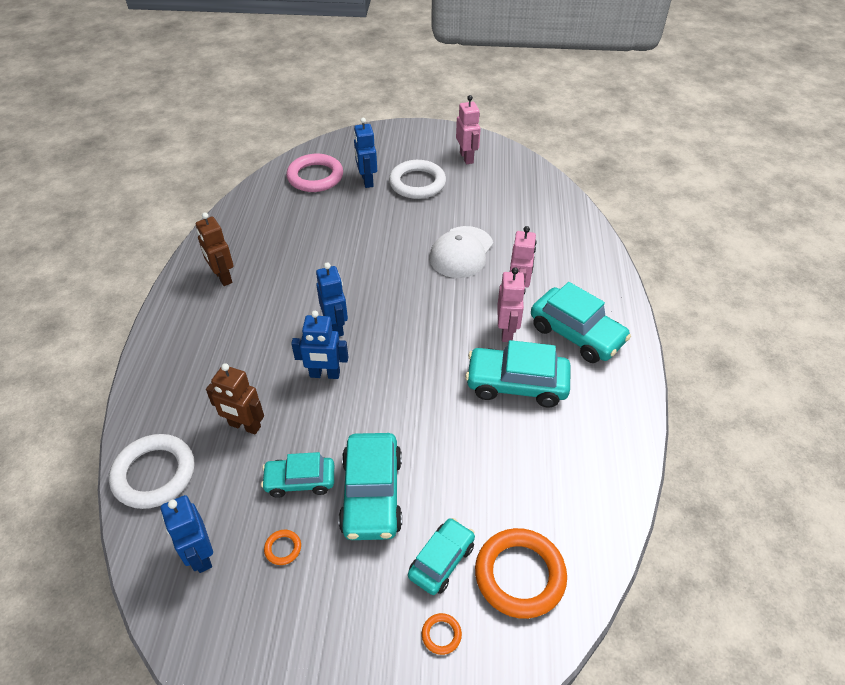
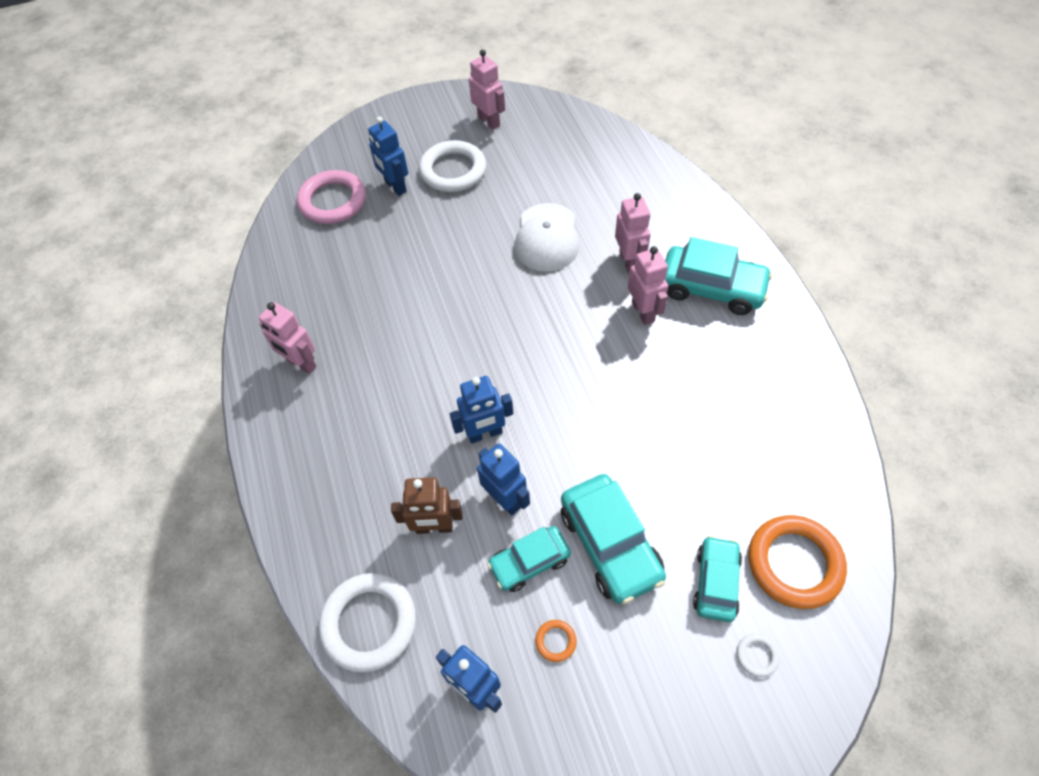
camera: 20 degrees left, 10 degrees up
(222, 277) = (301, 363): brown robot -> pink robot
(336, 327) = (464, 374): blue robot -> blue robot (505, 499)
(441, 635) = (757, 656): orange ring -> white ring
(516, 384) = (684, 366): turquoise car -> none

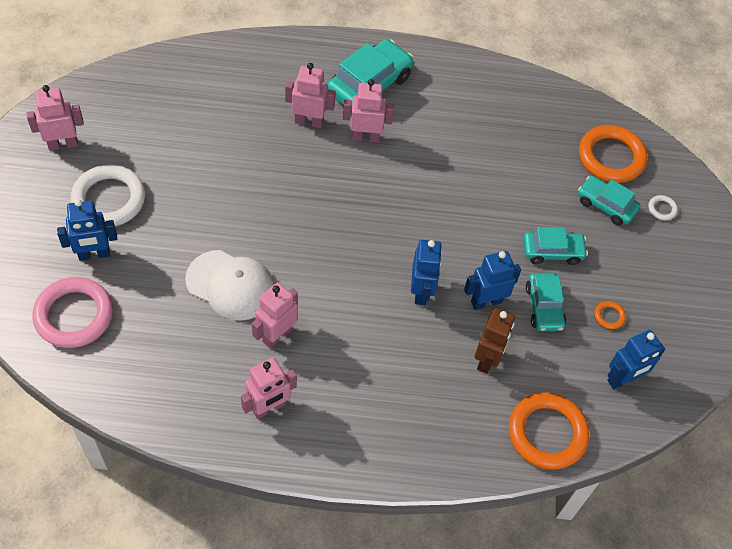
camera: 75 degrees left, 0 degrees up
(369, 623) = (547, 433): white ring -> orange ring
(377, 338) = (277, 335): none -> pink robot
(547, 238) = (245, 164): white cap -> white cap (230, 285)
(610, 544) = (552, 251): turquoise car -> turquoise car, size x0.63

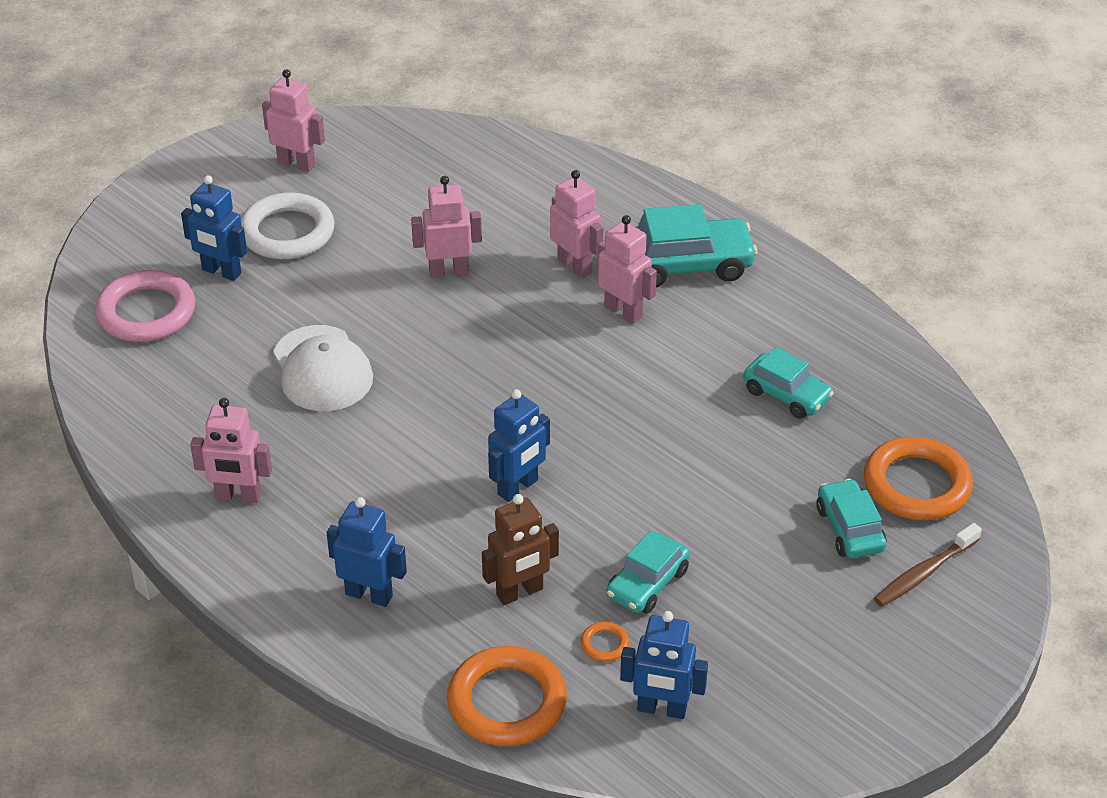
camera: 45 degrees right, 15 degrees down
(277, 335) = (318, 438): pink robot -> pink robot (448, 271)
(486, 301) = (583, 539): blue robot -> blue robot (369, 594)
(552, 251) = (723, 537): turquoise car -> turquoise car (786, 395)
(609, 316) = (719, 639): orange ring -> orange ring (604, 644)
(662, 209) = (924, 573): white ring -> brown toothbrush

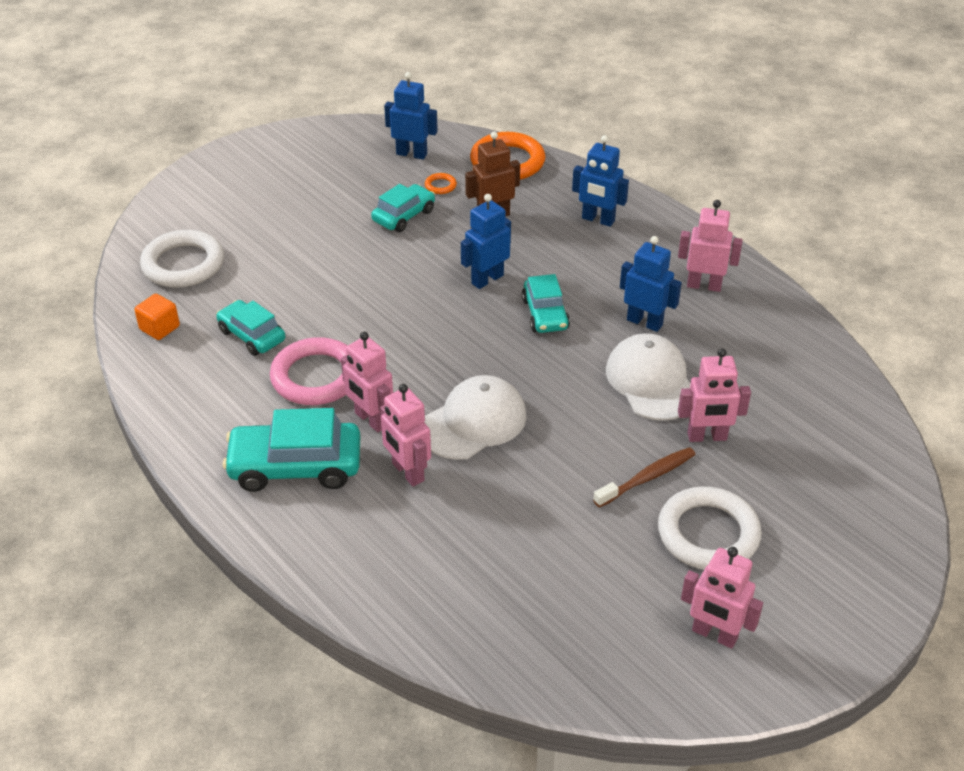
camera: 175 degrees left, 0 degrees up
(146, 312) = (830, 447): pink ring -> pink ring (316, 377)
(221, 272) = (768, 489): blue robot -> blue robot (644, 322)
(448, 271) = (535, 474): pink robot -> pink robot (707, 437)
(515, 315) = (473, 422): none -> white cap
(849, 529) = (248, 239): turquoise car -> turquoise car (545, 314)
(898, 397) = (160, 328): none -> orange cube
(916, 485) = (183, 264): orange ring -> white ring
(924, 573) = (210, 211): brown toothbrush -> brown toothbrush (647, 478)

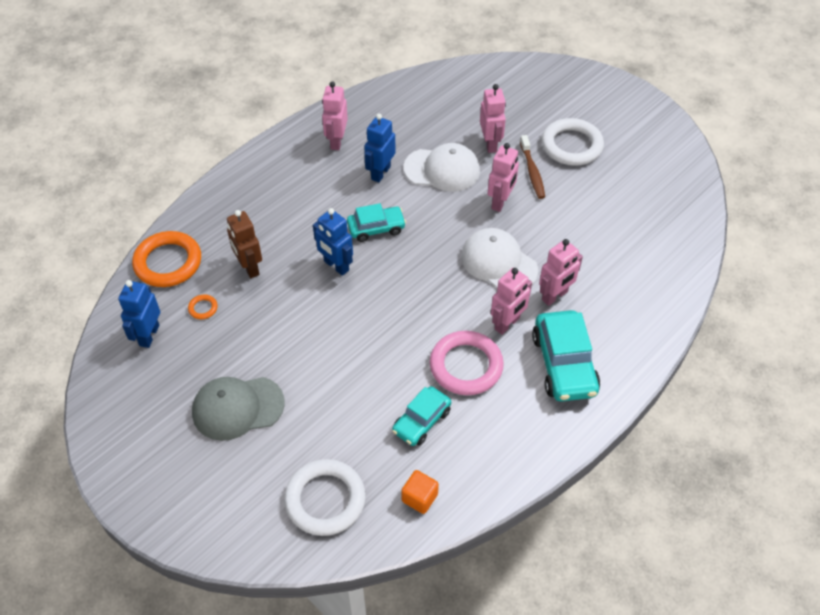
camera: 95 degrees left, 10 degrees up
(308, 209) = (237, 408): none -> grey cap
(404, 216) = (249, 331): turquoise car -> none
(598, 220) = (256, 200): blue robot -> none
(647, 478) = (532, 172): brown toothbrush -> brown toothbrush turned 150 degrees counterclockwise
(651, 381) = (442, 170): white cap -> white cap turned 150 degrees counterclockwise
(714, 635) = (645, 145): pink robot -> pink robot (500, 202)

